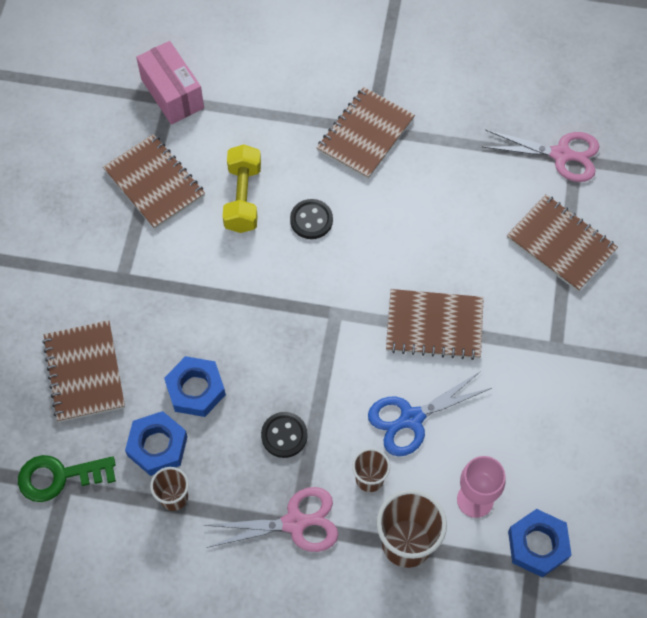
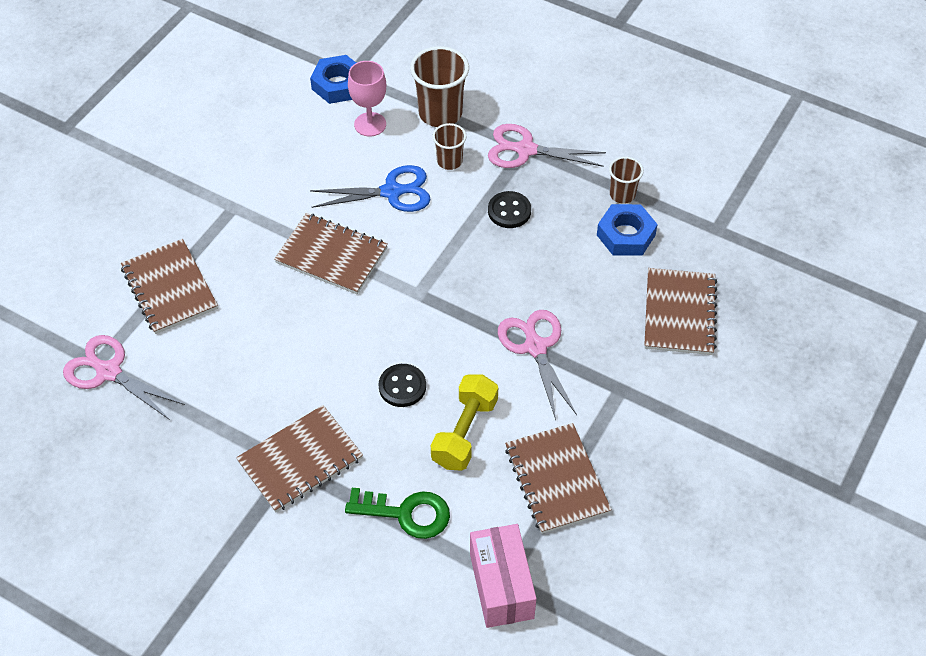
camera: 160 degrees left, 10 degrees down
(59, 477) = (721, 237): green key -> green key (406, 513)
(196, 389) = (576, 268): blue nut -> none
(209, 294) = (535, 346): none -> pink scissors

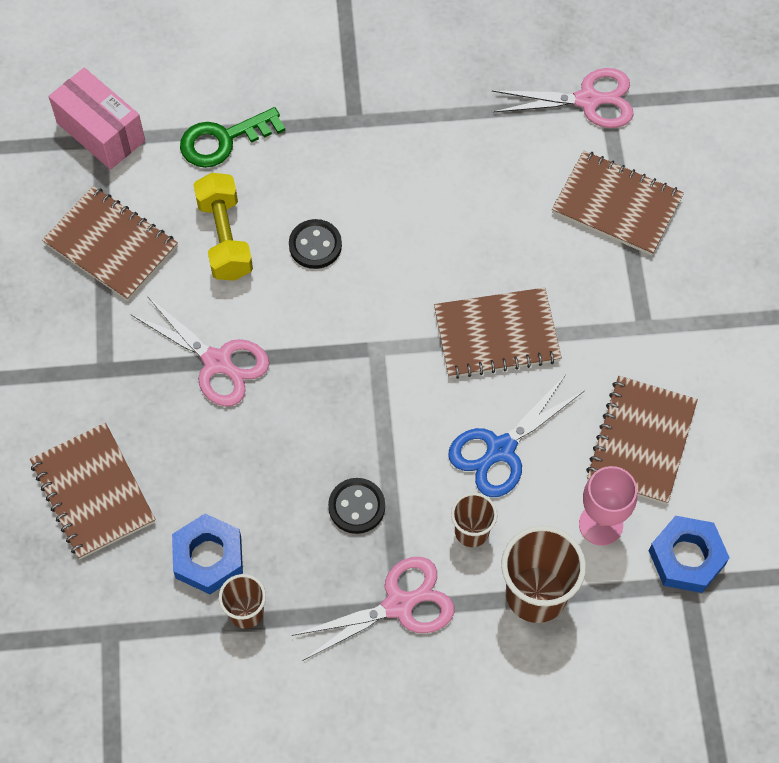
camera: 145 degrees right, 10 degrees up
(300, 460) = (351, 129): brown notebook -> brown notebook (641, 441)

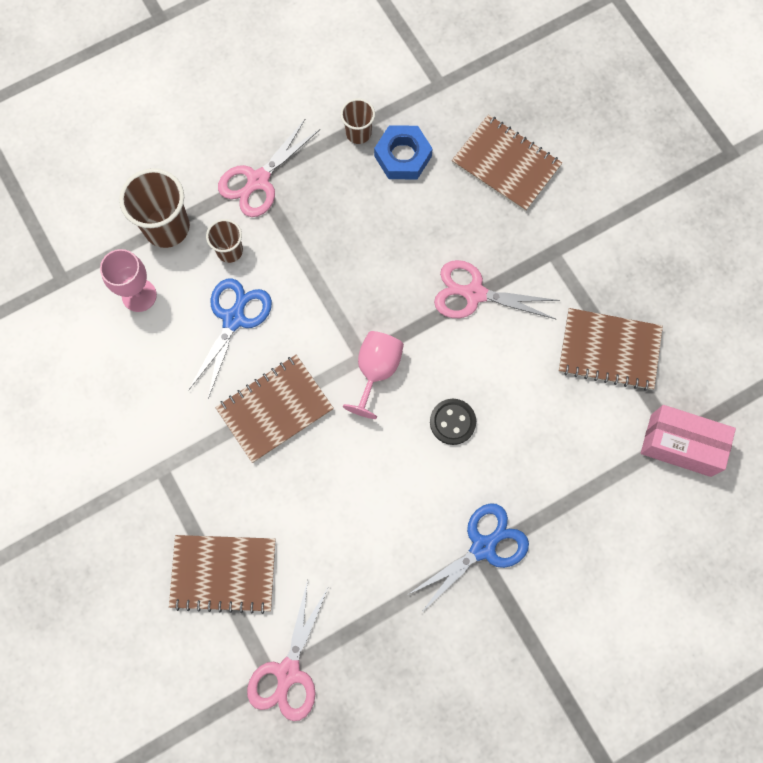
camera: 155 degrees right, 10 degrees up
(223, 140) = (578, 484): green key -> none
(225, 238) = (526, 396): yellow dumbbell -> none
(348, 125) = (483, 547): none -> blue scissors
(356, 507) = (319, 233): black button -> none
(368, 328) = (376, 370): none -> pink goblet
(588, 100) = (288, 673): pink scissors -> pink scissors turned 45 degrees counterclockwise
(641, 441) = (131, 371): brown notebook -> none
(686, 558) = (68, 298): blue nut -> none

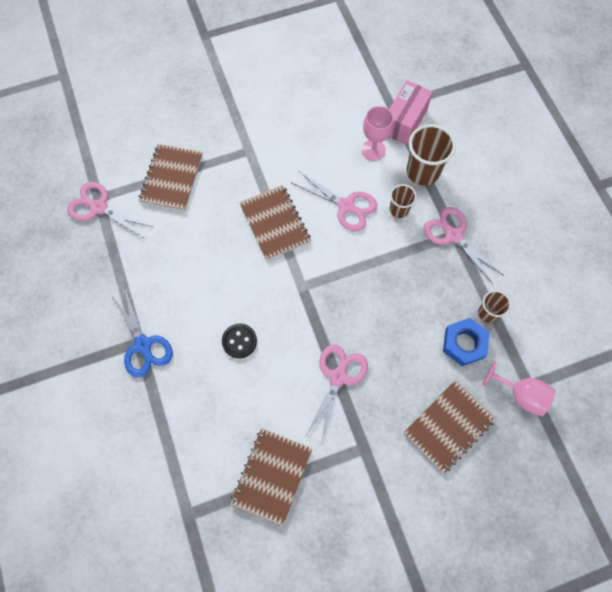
camera: 100 degrees right, 5 degrees down
(234, 318) = (346, 206): blue scissors -> pink scissors
(376, 370) = (289, 294): pink goblet -> pink goblet (521, 395)
(680, 445) = (181, 517): pink box -> pink box (404, 121)

